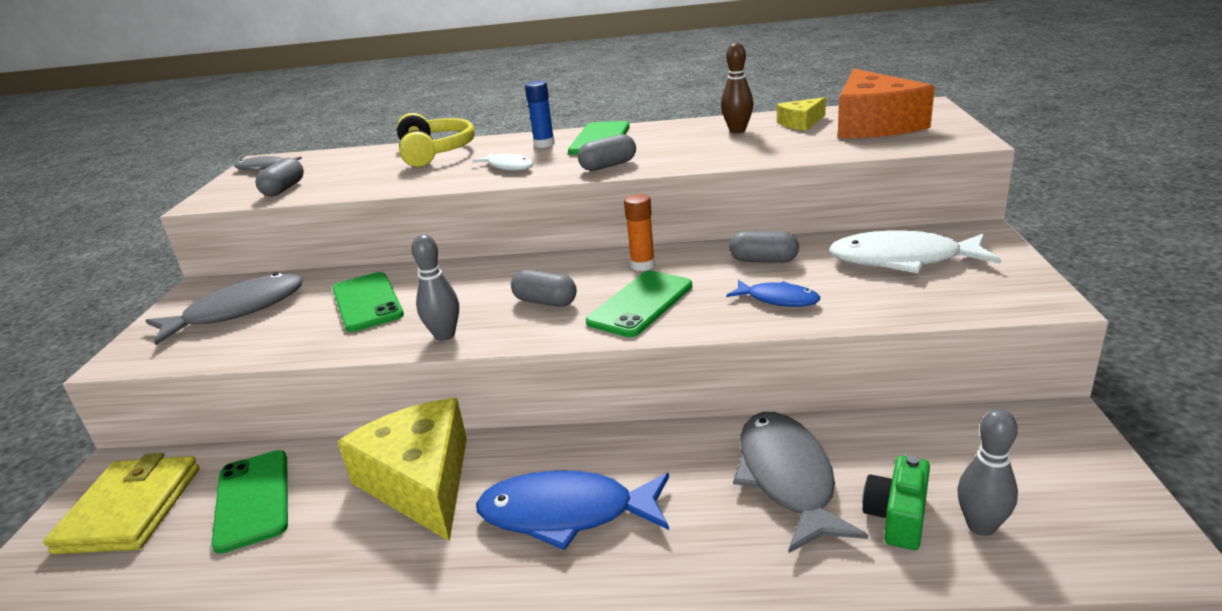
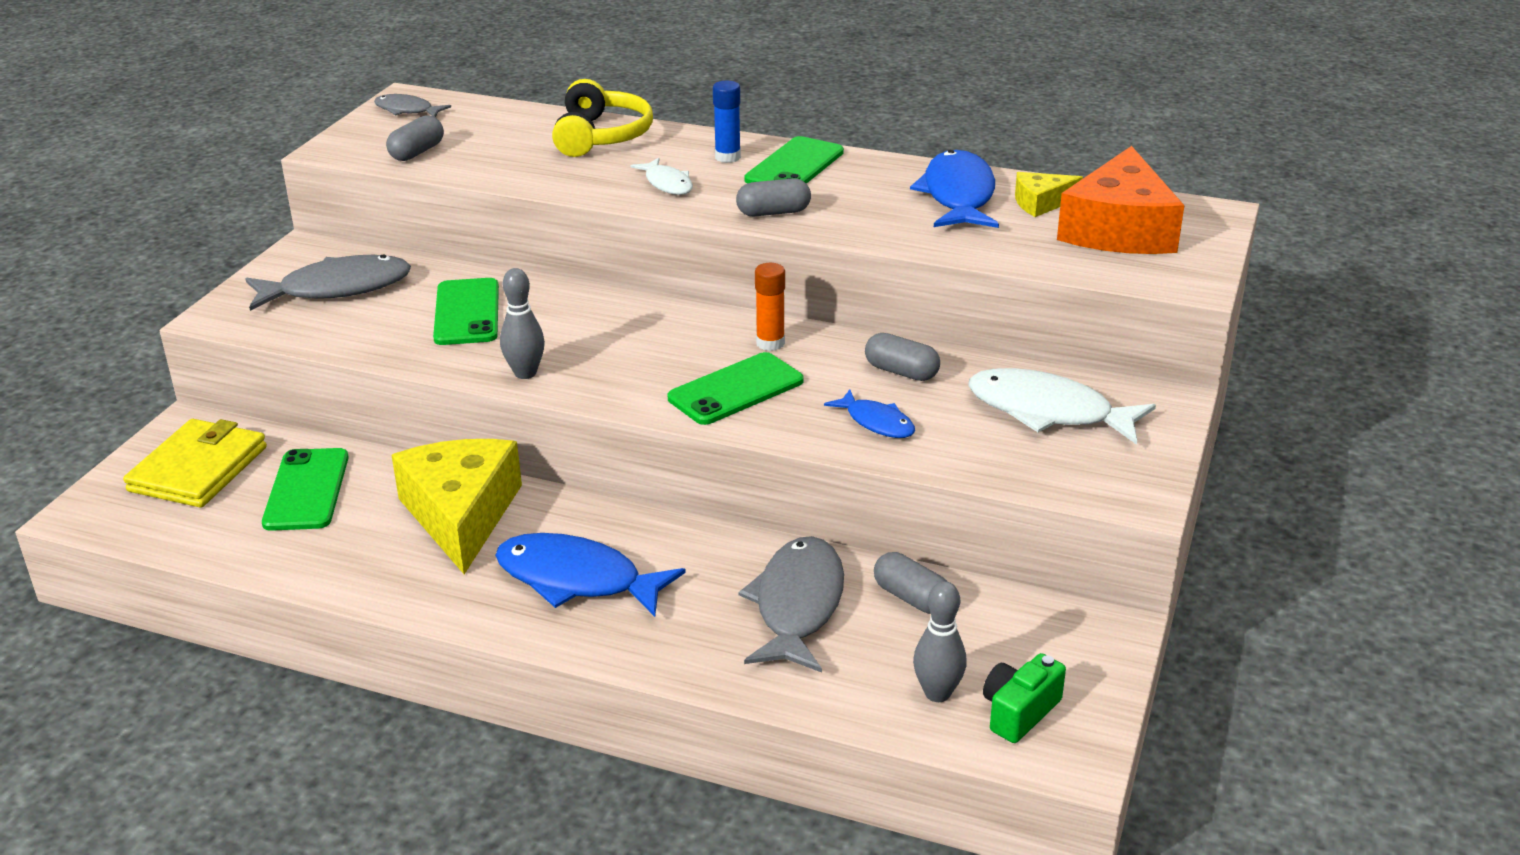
camera: 15 degrees right, 5 degrees up
(545, 302) = (643, 361): grey capsule -> grey capsule (911, 598)
(737, 130) = (958, 195): brown bowling pin -> blue fish
(897, 517) = (869, 665): green camera -> green camera (1019, 712)

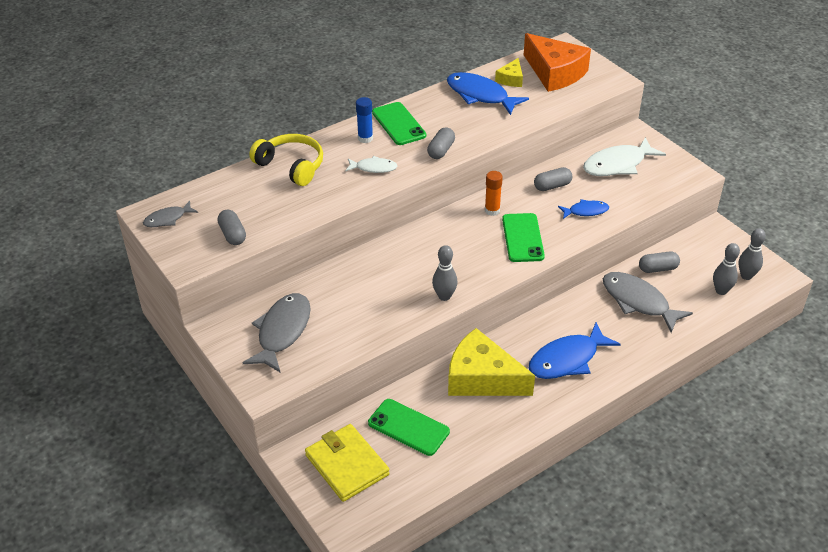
camera: 55 degrees left, 10 degrees up
(467, 312) = (362, 293): green phone -> none
(1019, 712) = (746, 276): green camera -> grey bowling pin

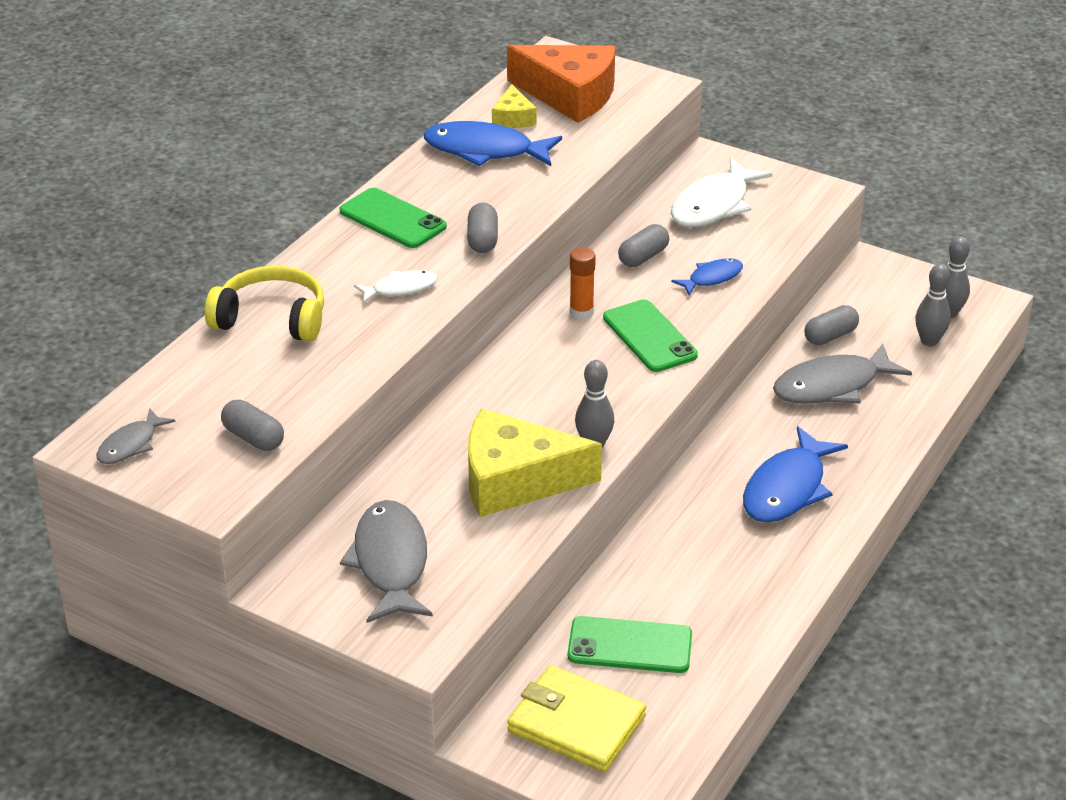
camera: 25 degrees left, 5 degrees down
(365, 138) = (357, 251): blue glue stick -> none
(482, 378) = (688, 548): yellow cheese -> yellow cheese (515, 480)
(638, 302) = (832, 386): grey fish -> grey fish turned 45 degrees counterclockwise

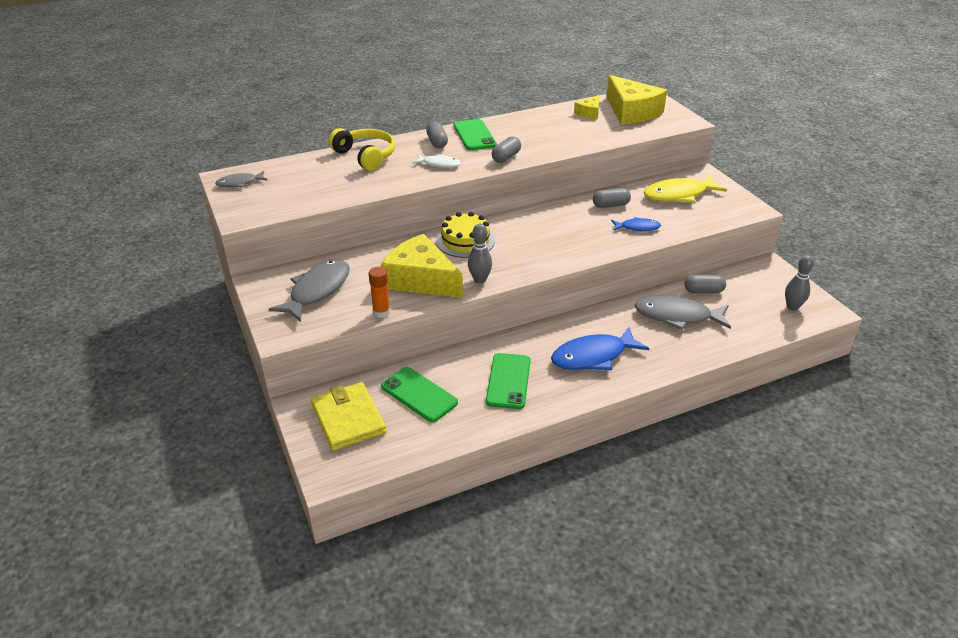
camera: 35 degrees right, 0 degrees up
(253, 438) = (291, 200): grey capsule -> grey capsule (437, 142)
(485, 150) = (557, 122): blue fish -> none
(509, 395) = (465, 241): none -> yellow cake
(570, 95) = (631, 112): orange cheese -> yellow cheese
(581, 312) = (547, 218): orange glue stick -> orange glue stick (381, 312)
(649, 336) = (570, 242): green phone -> green phone (508, 381)
(713, 205) = (678, 195): white fish -> yellow fish
(929, 341) = (764, 316): grey bowling pin -> none

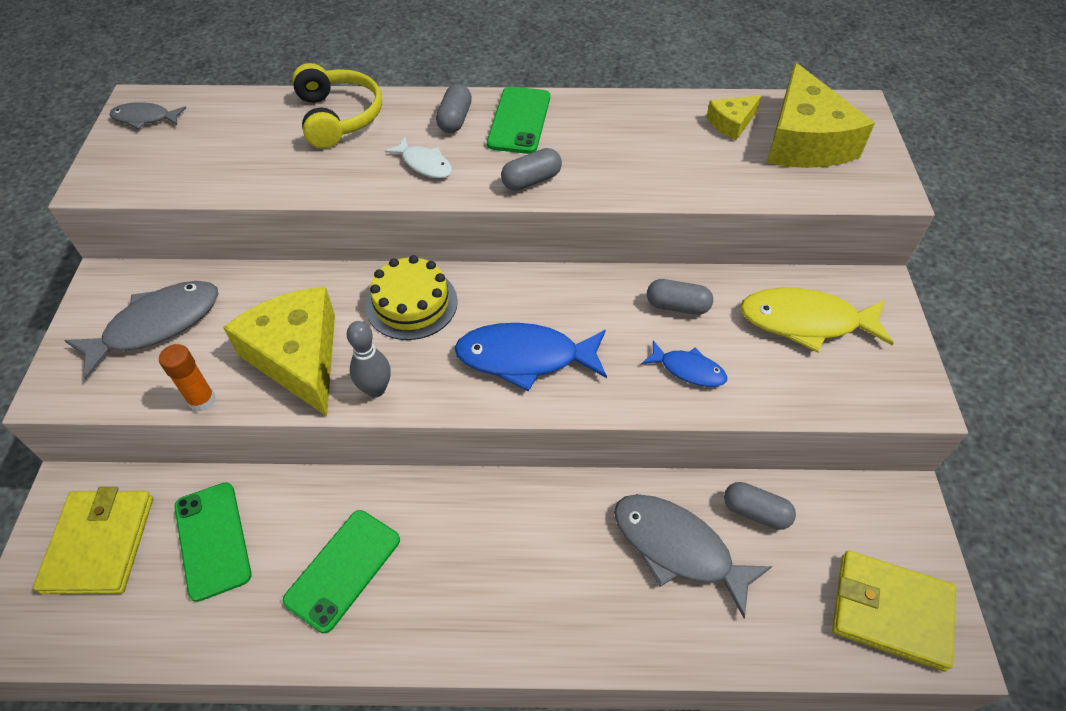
camera: 25 degrees right, 15 degrees up
(593, 356) = (493, 576): blue fish -> blue fish (525, 358)
(792, 307) = (890, 611): grey bowling pin -> yellow wallet

